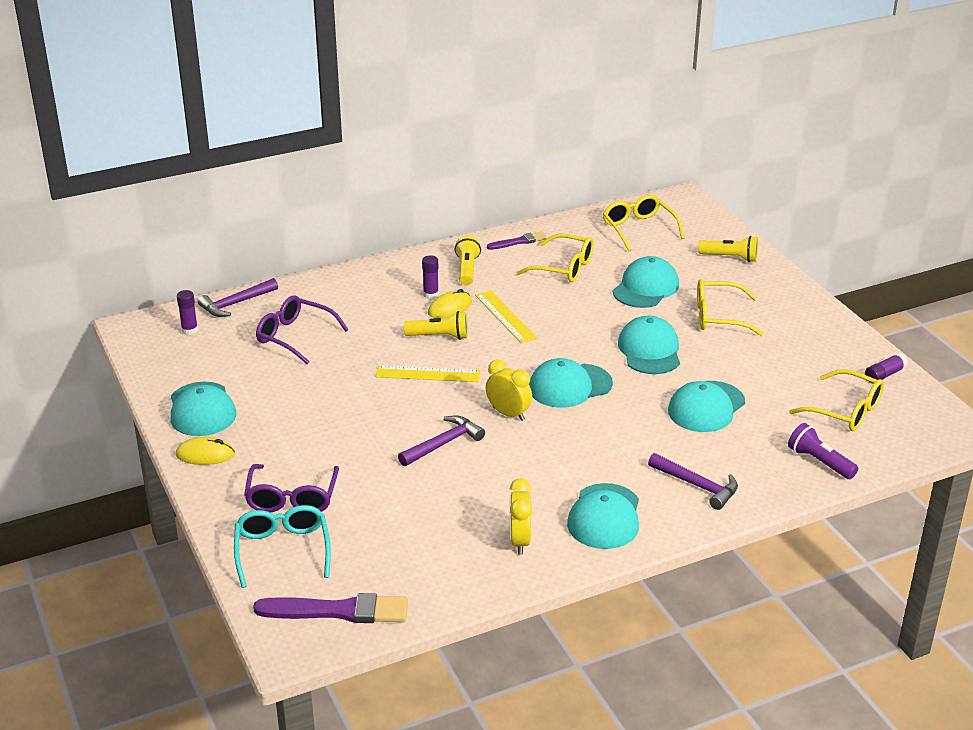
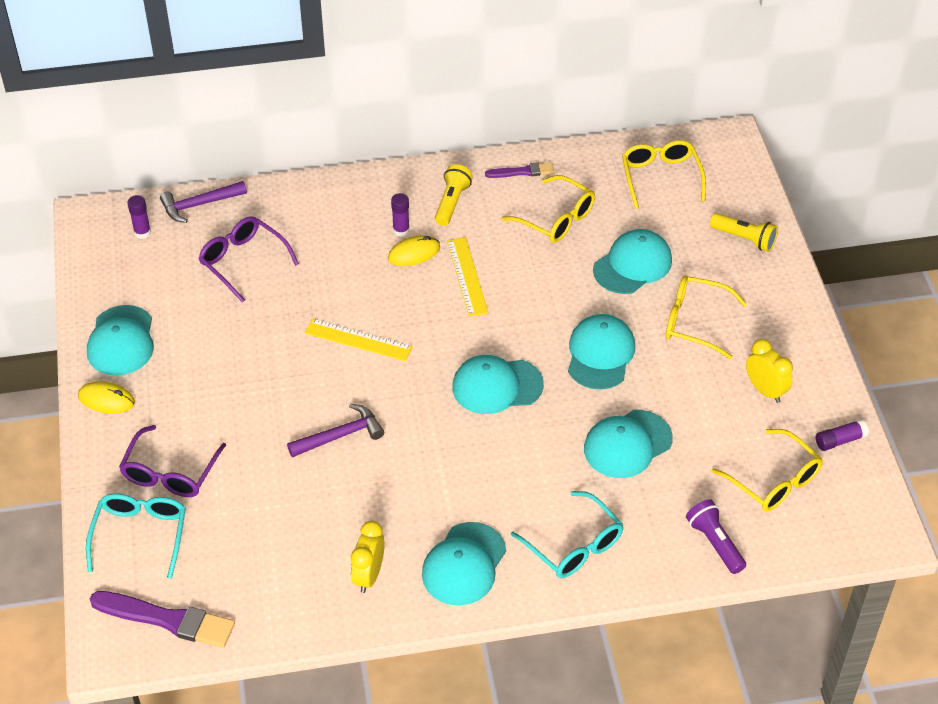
camera: 15 degrees right, 15 degrees up
(439, 336) = (388, 291): yellow flashlight -> none
(508, 414) = (420, 410): yellow clock -> yellow clock (765, 390)
(697, 486) = (574, 546): purple hammer -> turquoise glasses

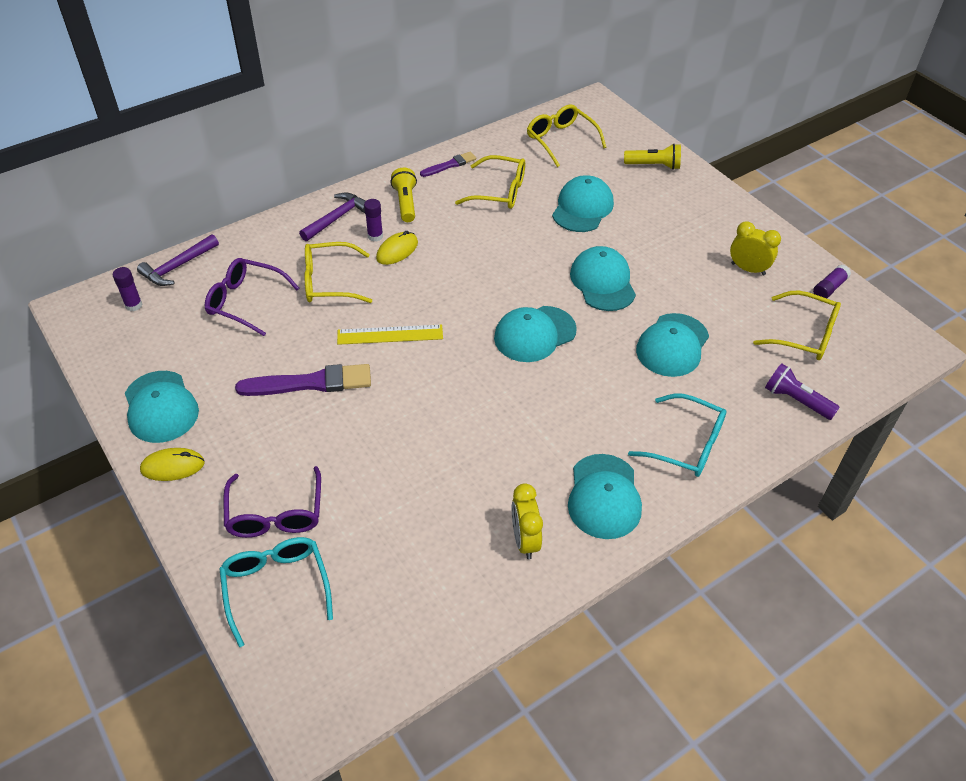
camera: 25 degrees left, 0 degrees up
(167, 619) = (350, 664): purple brush -> purple brush (310, 383)
(340, 435) = (422, 422): purple hammer -> purple hammer (337, 218)
(467, 276) = (454, 255): yellow ruler -> none
(694, 322) = (659, 235): yellow glasses -> yellow glasses (329, 282)

